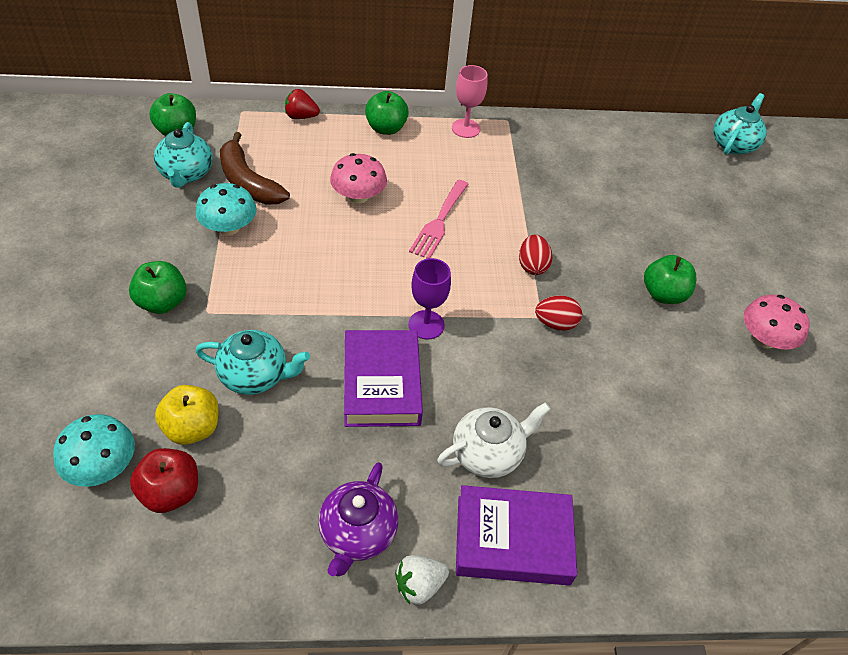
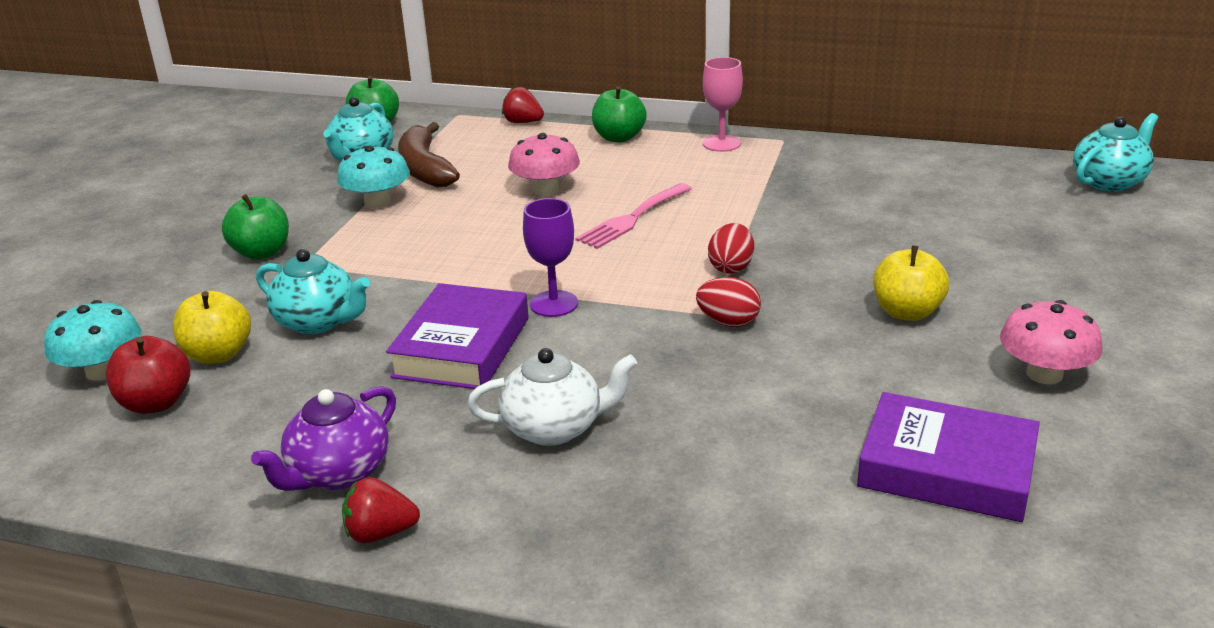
camera: 25 degrees right, 20 degrees down
(419, 585) = (380, 533): white strawberry -> red strawberry
(513, 539) = (532, 513): purple book -> purple book (946, 468)
(663, 294) = (907, 312): green apple -> yellow apple

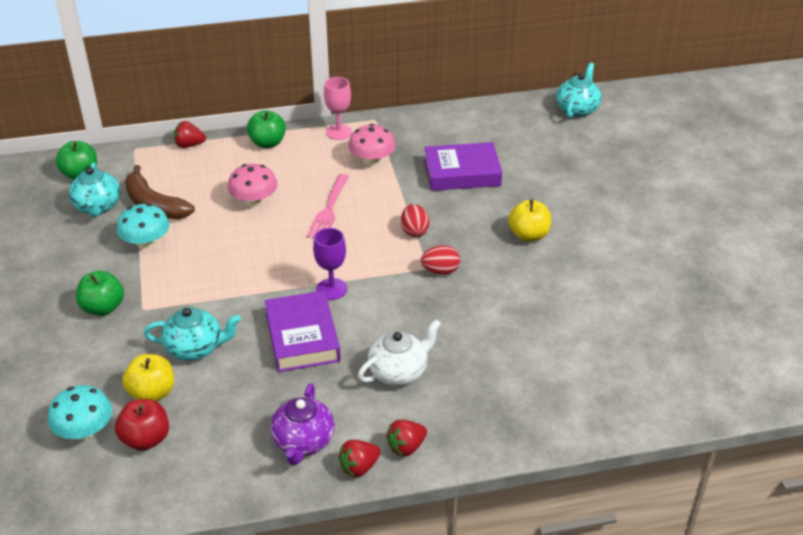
camera: 30 degrees left, 10 degrees up
(473, 531) = (406, 447): none -> red strawberry
(946, 468) = (605, 327): purple book -> purple book (462, 172)
(1044, 374) = (616, 255): pink mushroom -> pink mushroom (372, 160)

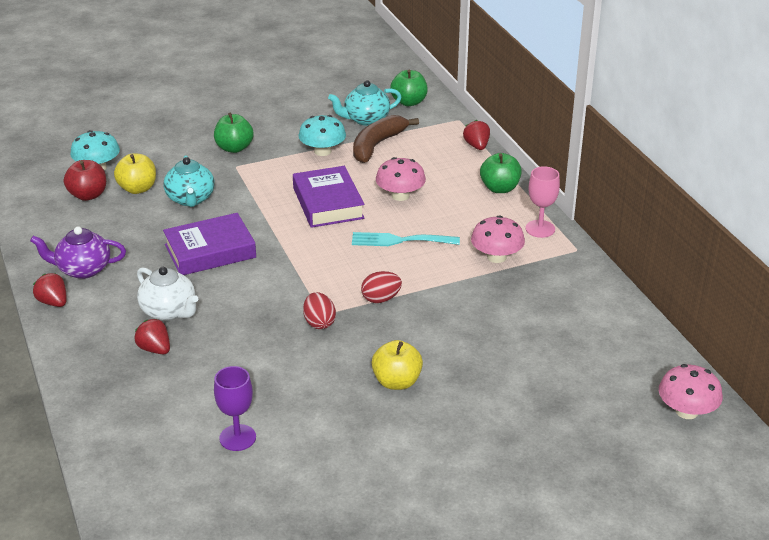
camera: 80 degrees right, 5 degrees down
(328, 210) = (399, 240): pink fork -> turquoise fork
(332, 289) = (278, 258): purple goblet -> purple goblet (237, 438)
(406, 447) = (75, 325): red strawberry -> red strawberry (155, 349)
(462, 172) = (499, 322): purple book -> purple book (328, 203)
(577, 109) = (686, 411): turquoise teapot -> pink mushroom

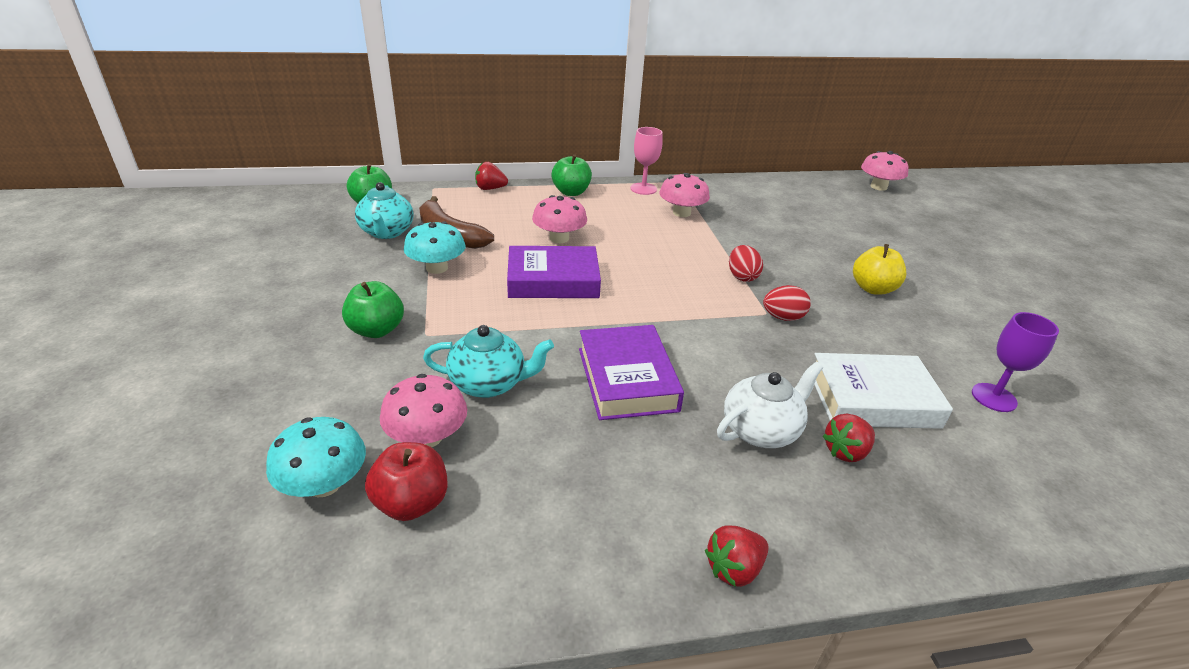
camera: 80 degrees left, 0 degrees up
(83, 269) = (644, 522): purple teapot -> none
(137, 189) = (427, 437): yellow apple -> pink mushroom
(217, 367) = (872, 399): none -> white book
(399, 240) = (642, 251): turquoise fork -> none

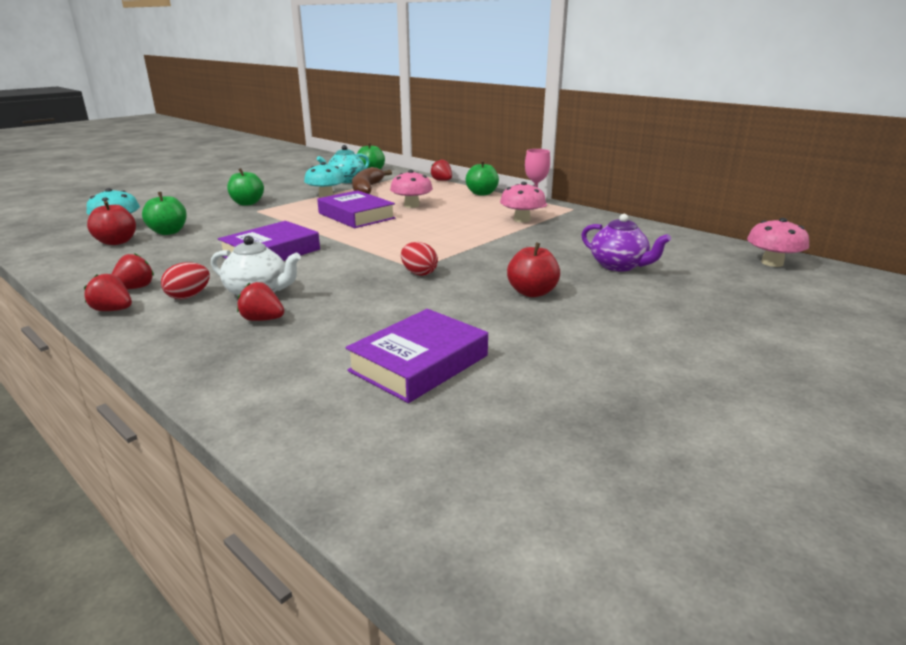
camera: 55 degrees right, 10 degrees down
(427, 437) = (168, 232): pink mushroom -> green apple
(489, 383) = (227, 230): turquoise teapot -> none
(661, 529) = (135, 288): none -> red strawberry
(742, 276) = (458, 252): red egg -> red egg (189, 296)
(841, 232) = (619, 266): none -> purple teapot
(872, 399) = (345, 318): white book -> none
(873, 289) = (532, 292): yellow apple -> red apple
(994, 397) = (419, 363): purple goblet -> purple book

